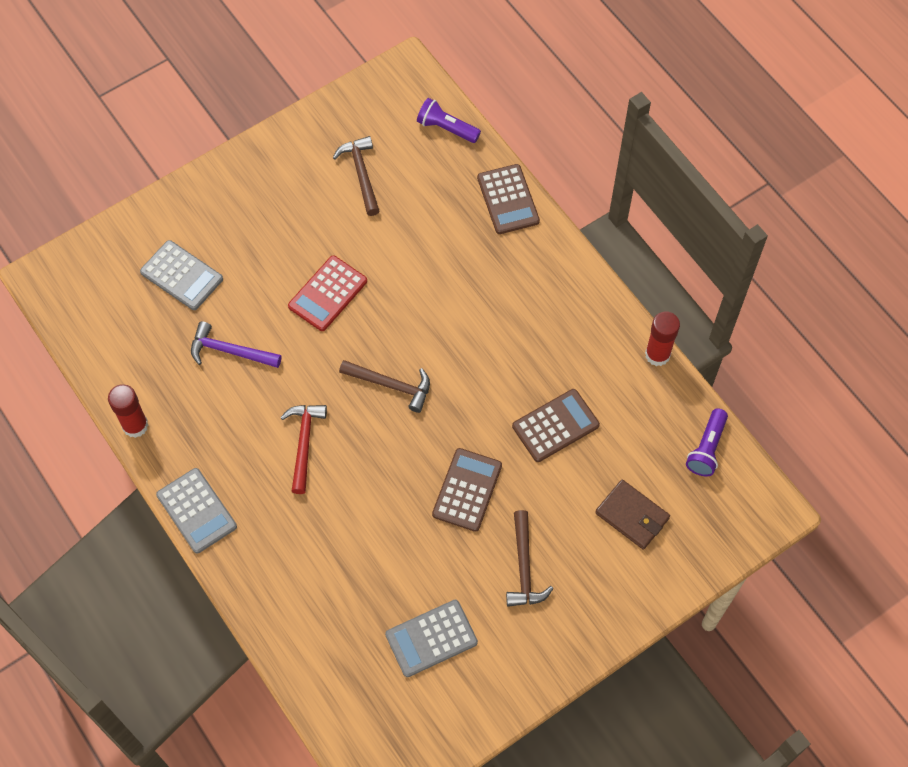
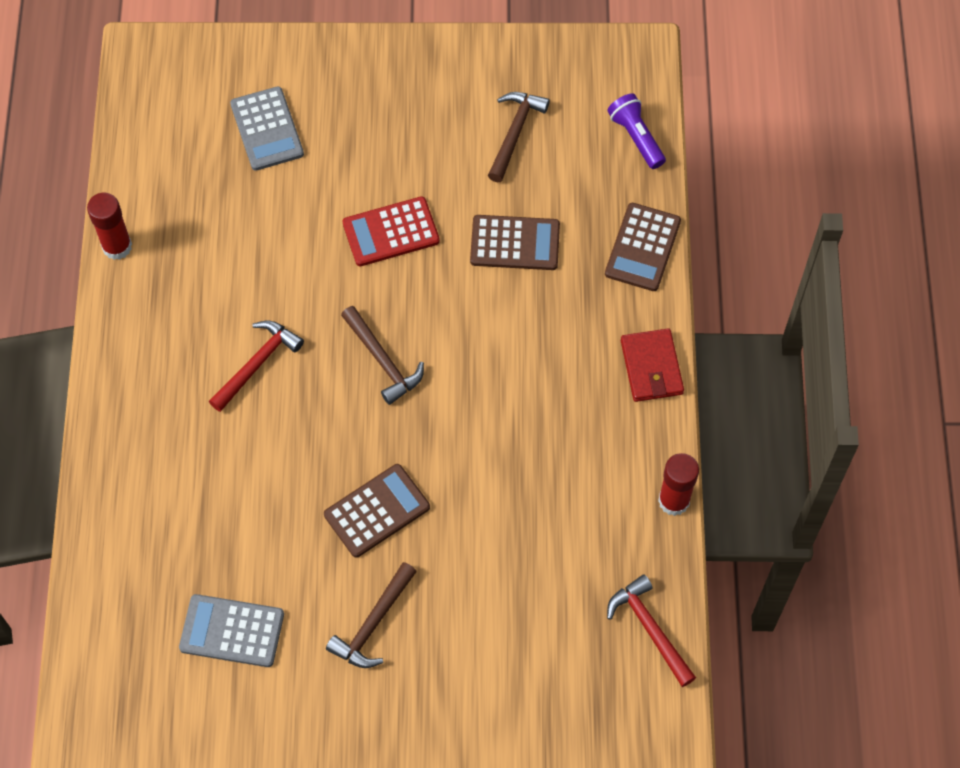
camera: 35 degrees right, 0 degrees up
(196, 511) = (111, 363): grey calculator -> none
(230, 351) = (256, 230): purple hammer -> none
(555, 425) = (513, 505): brown calculator -> brown calculator (515, 243)
(575, 276) = (651, 367): none -> red wallet
(632, 516) = (519, 645): brown wallet -> none
(707, 448) = (649, 629): purple flashlight -> red hammer

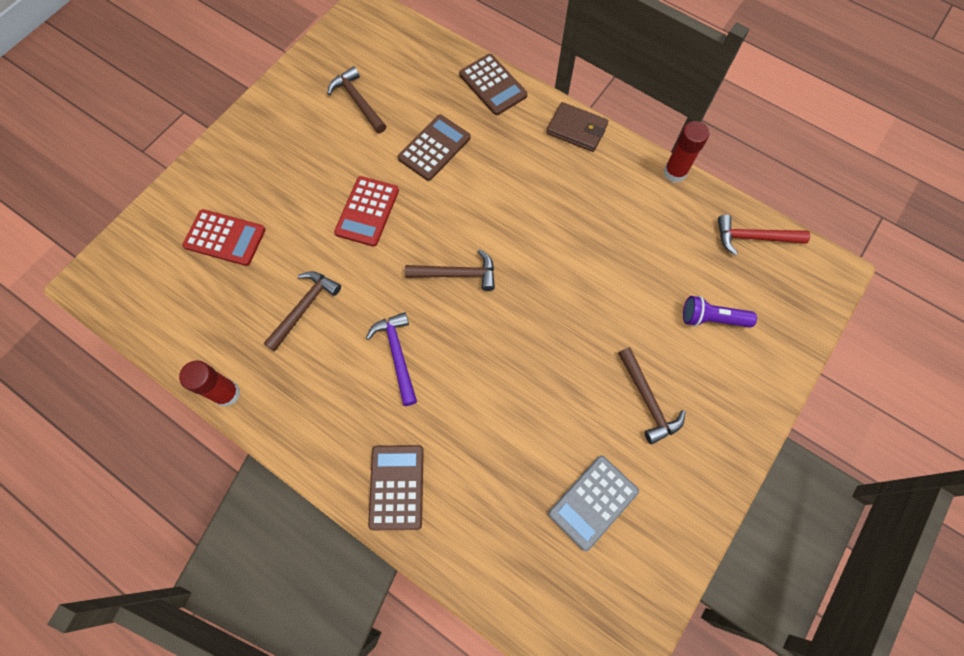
camera: 55 degrees left, 5 degrees up
(246, 250) = (304, 308): none -> brown hammer
(257, 364) = (397, 355): red hammer -> purple hammer
(267, 129) = (225, 238): grey calculator -> red calculator
(377, 511) = (565, 346): brown calculator -> brown calculator (396, 487)
(636, 137) = (416, 44): purple flashlight -> purple flashlight (712, 318)
(651, 367) = (576, 129): red wallet -> brown wallet

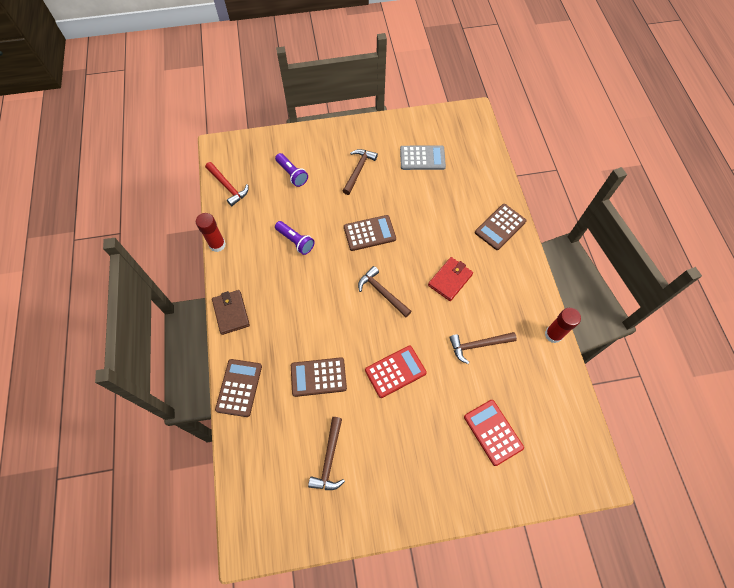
camera: 135 degrees left, 5 degrees down
(397, 355) = (450, 280): purple hammer -> red wallet
(542, 328) = (369, 233): none -> brown calculator
(607, 246) = (295, 241): none -> purple flashlight

